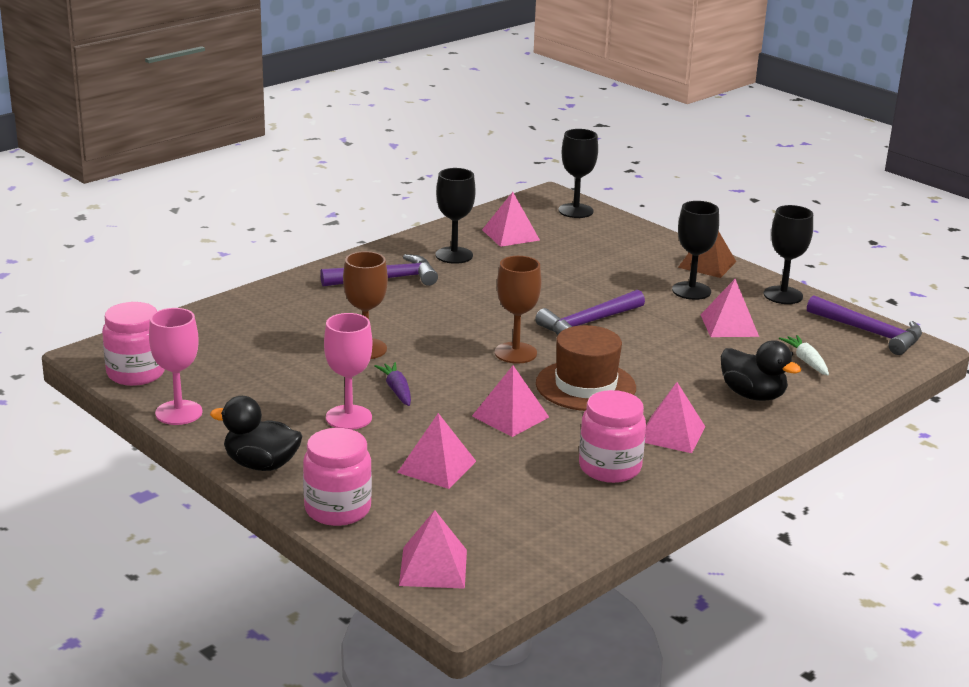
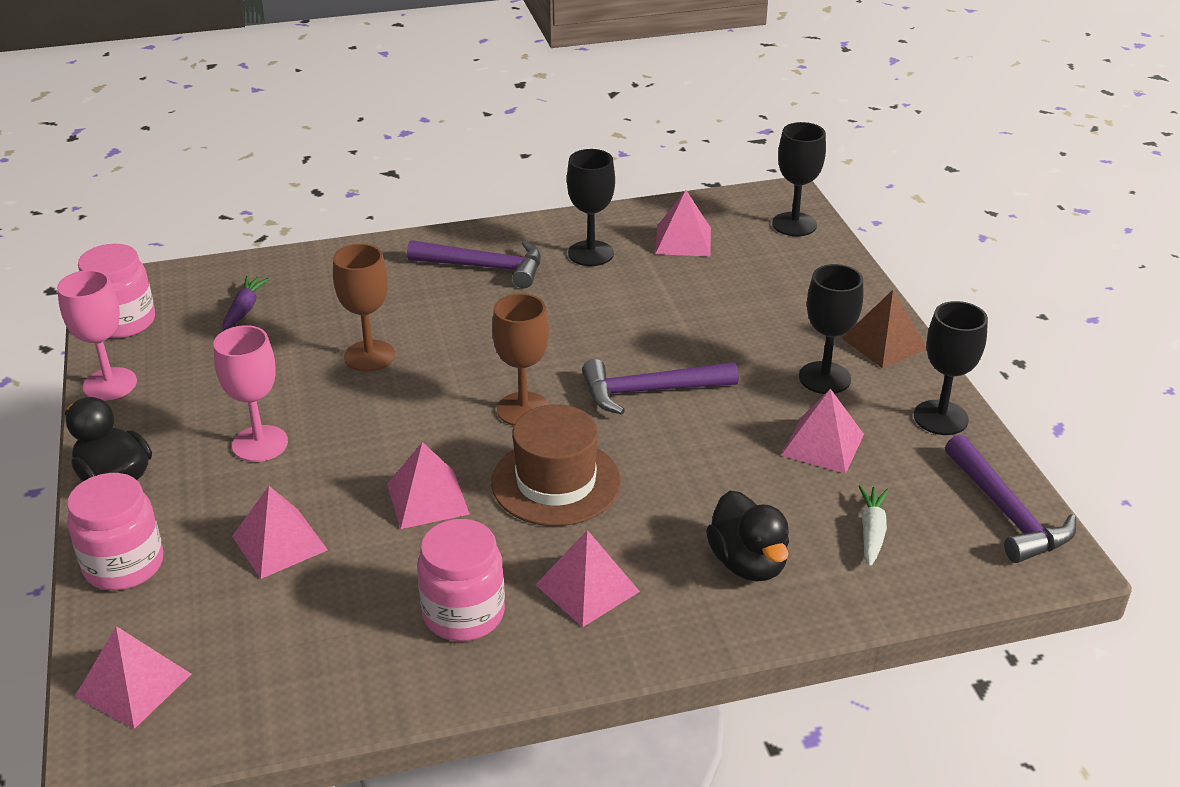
camera: 30 degrees right, 10 degrees up
(397, 390) = (345, 422): purple carrot -> purple carrot (244, 309)

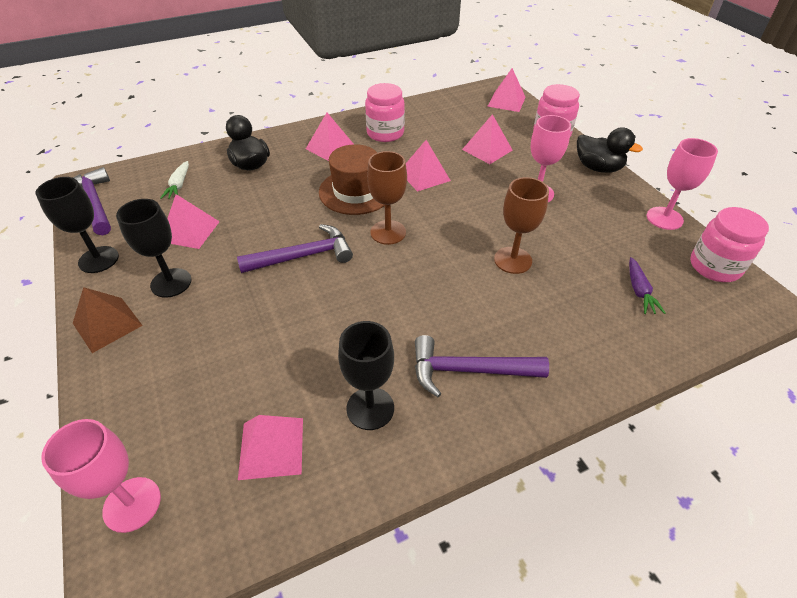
camera: 170 degrees right, 10 degrees up
(794, 224) = (132, 504): black goblet -> pink goblet

